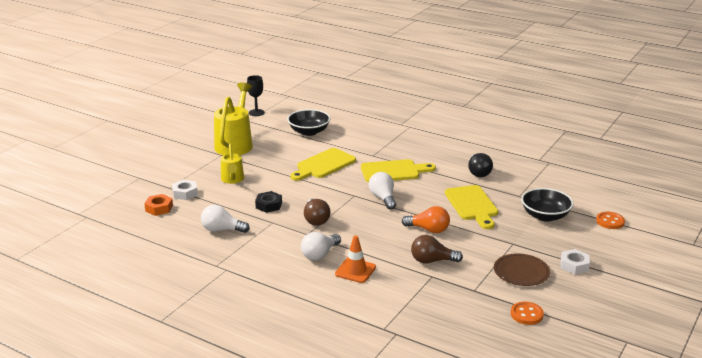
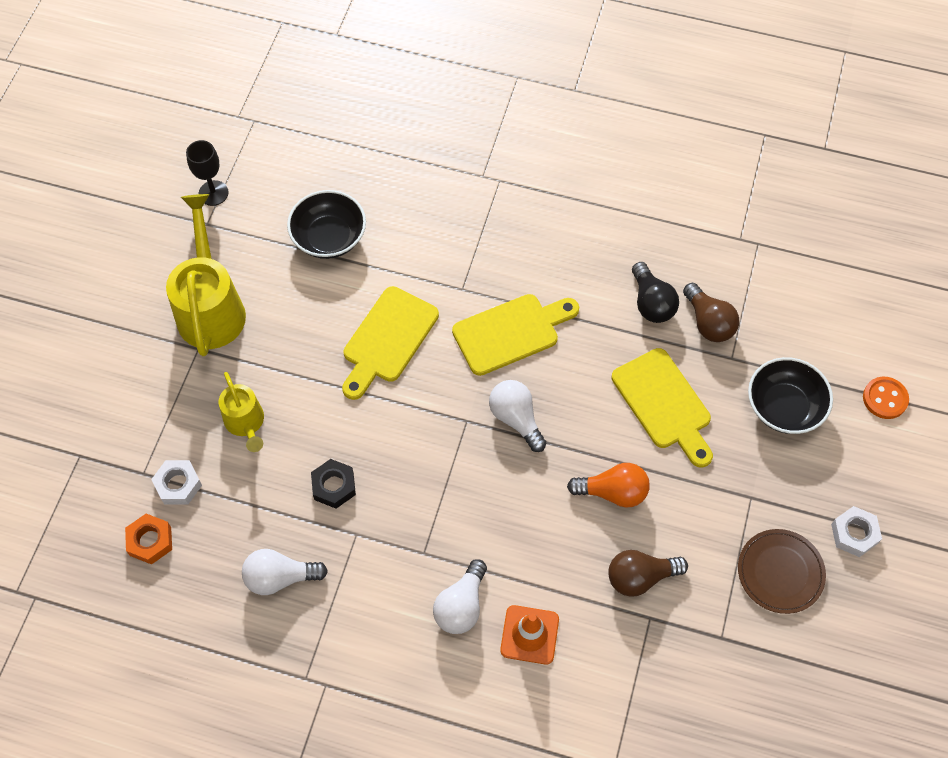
camera: 15 degrees left, 35 degrees up
(316, 220) = (425, 509): brown light bulb -> brown light bulb (708, 322)
(526, 314) = (811, 679): orange button -> none

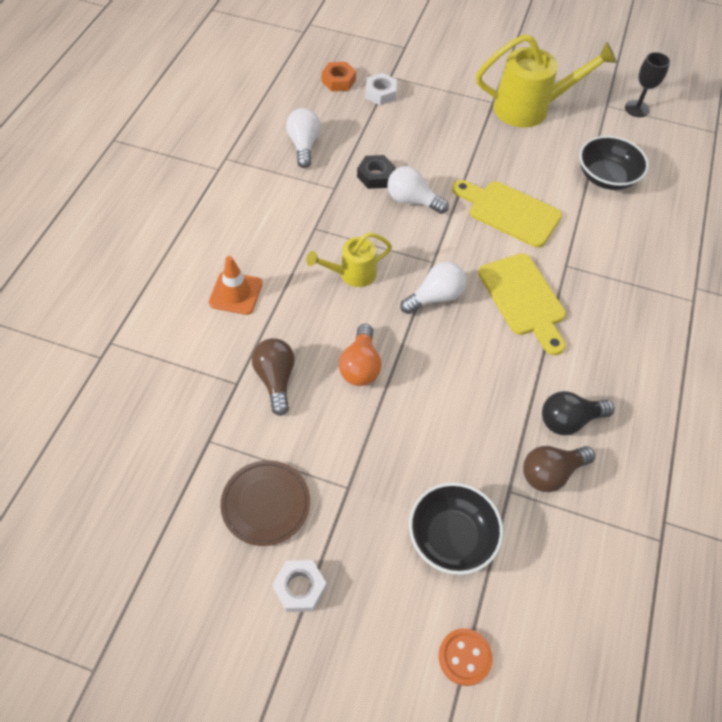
camera: 90 degrees right, 5 degrees down
(246, 423) = (429, 127): yellow watering can -> yellow watering can (352, 274)
(461, 605) = (267, 250): white light bulb -> white light bulb (412, 200)
(664, 404) = (453, 419): yellow cutting board -> none

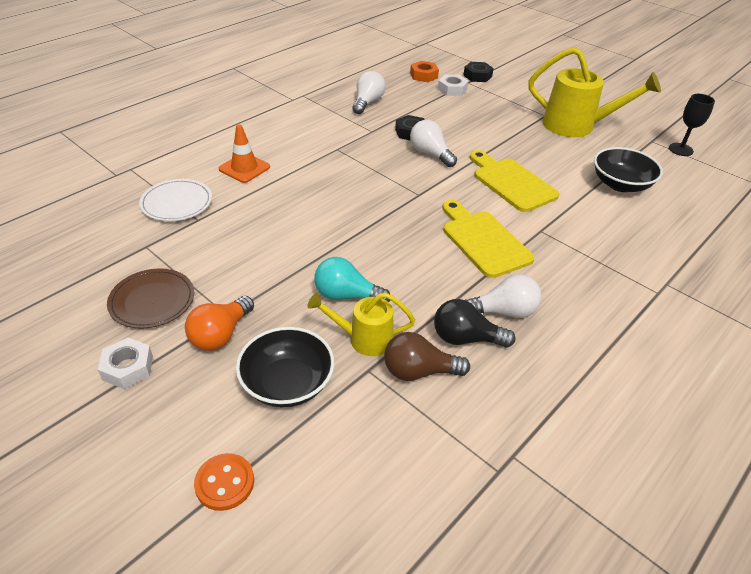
camera: 25 degrees right, 15 degrees down
(198, 370) = (177, 203): none -> white plate
(276, 379) = (229, 226): brown light bulb -> none
(352, 274) = (344, 183): yellow watering can -> yellow watering can (363, 339)
(360, 366) = (304, 240): orange light bulb -> orange light bulb (221, 334)
(395, 63) = (477, 76): none -> black nut
(435, 297) = (403, 216): white light bulb -> white light bulb (503, 311)
(441, 417) = (346, 295): none -> turquoise light bulb
(523, 299) = (483, 241): yellow cutting board -> yellow cutting board turned 150 degrees clockwise

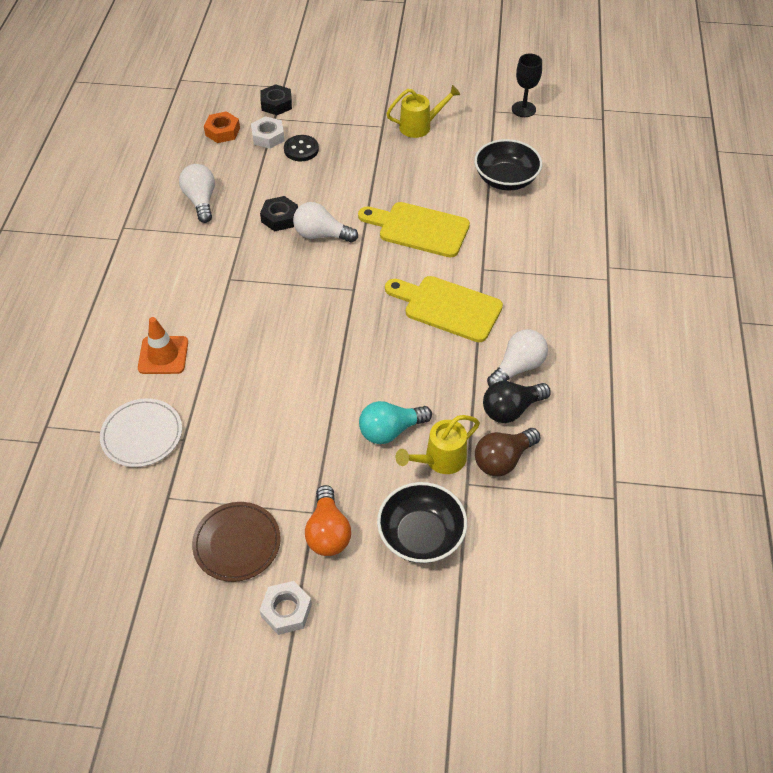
camera: 35 degrees left, 10 degrees up
(225, 483) = (454, 637): orange button -> none
(468, 104) = (301, 149): none -> black button
(576, 126) = (420, 126): yellow watering can -> yellow watering can, size x0.57

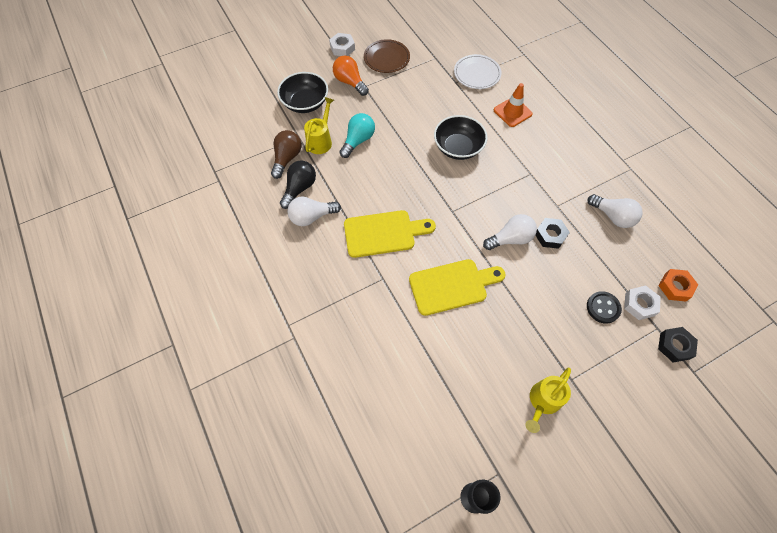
camera: 145 degrees right, 10 degrees up
(506, 179) = (426, 383): black bowl -> black bowl (458, 147)
(518, 367) = (312, 217): white light bulb -> white light bulb turned 60 degrees clockwise

